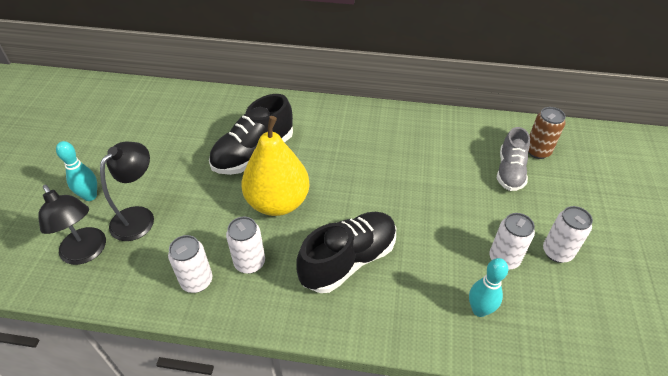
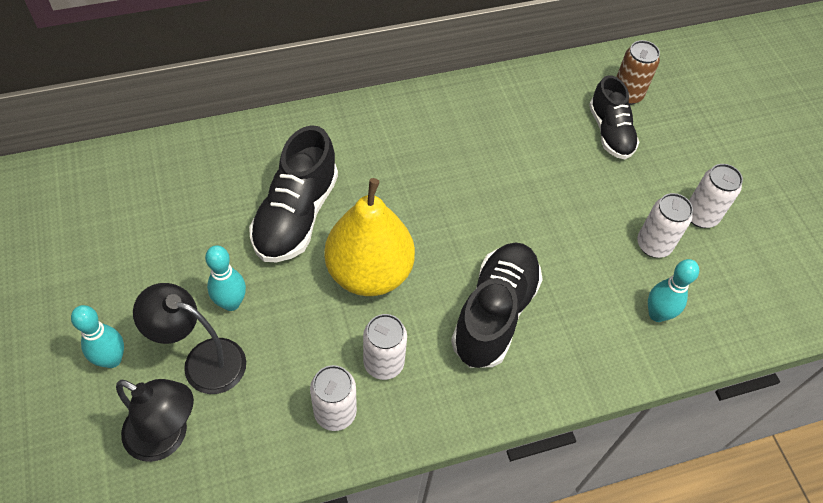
camera: 30 degrees left, 10 degrees up
(139, 217) = (203, 361): black lamp -> black lamp turned 75 degrees counterclockwise
(179, 190) = (231, 303): none -> turquoise bowling pin
(510, 171) = (610, 132): grey shoe -> black shoe

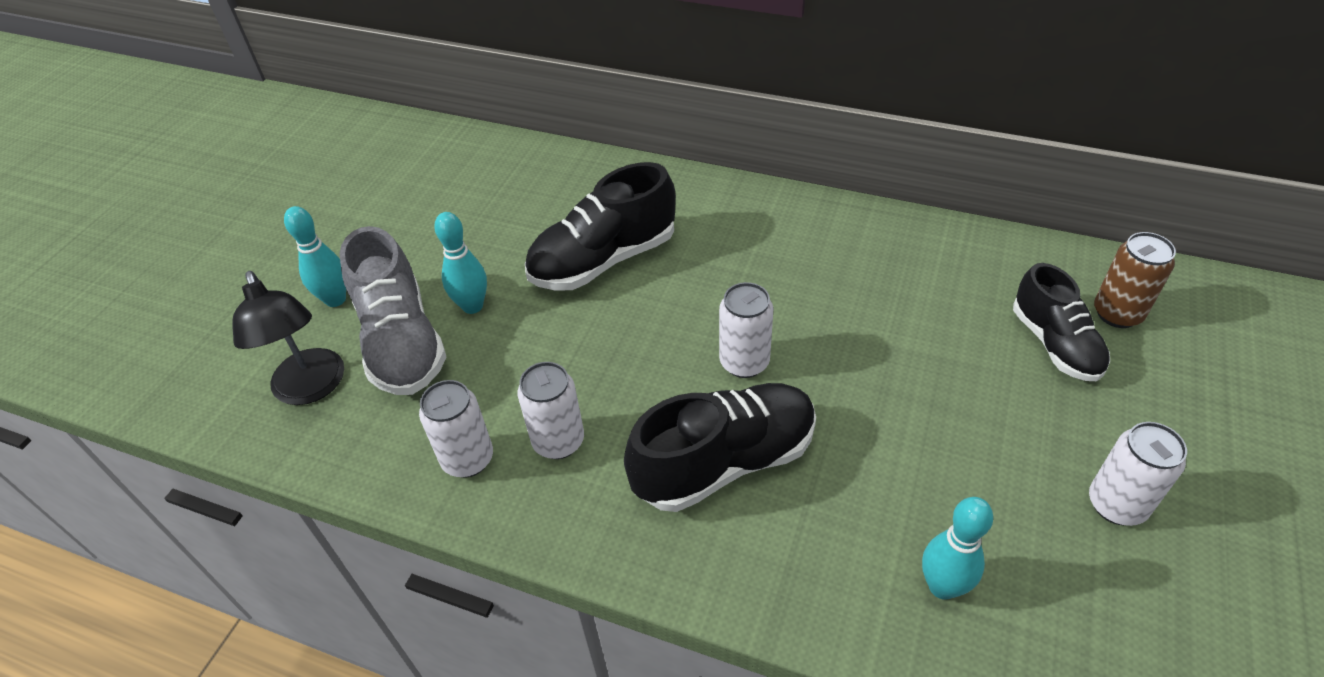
camera: 45 degrees right, 10 degrees down
(203, 361) = (401, 342): black lamp -> grey shoe
(369, 272) = (626, 347): yellow pear -> none
(610, 132) = (1055, 344): black shoe -> black shoe turned 45 degrees counterclockwise
(653, 245) = (1009, 501): white can -> white can (744, 362)

